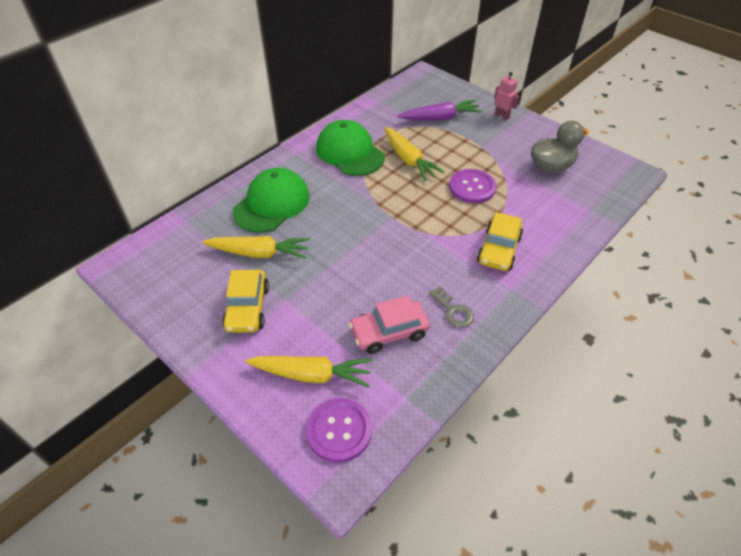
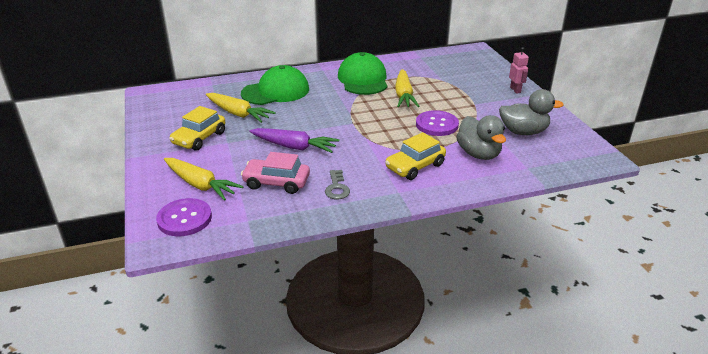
camera: 30 degrees right, 15 degrees down
(440, 118) = (458, 78): purple carrot -> purple carrot (294, 147)
(538, 210) = (478, 154): none -> grey duck

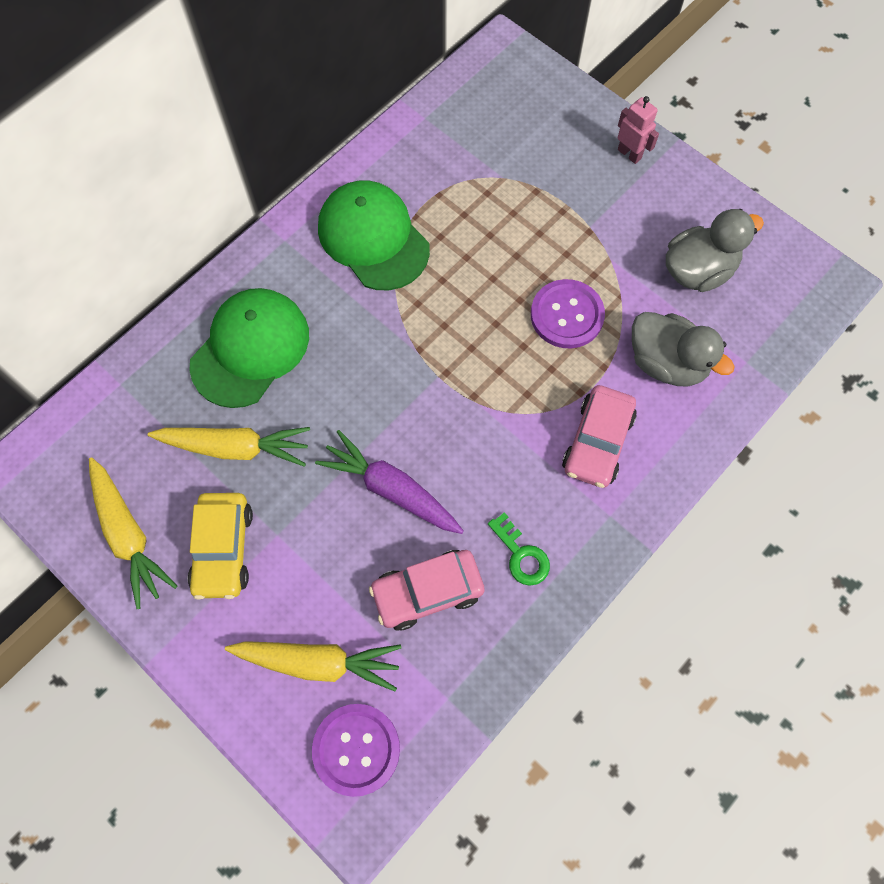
camera: 30 degrees left, 35 degrees up
(294, 147) = (391, 489): purple carrot -> purple carrot turned 135 degrees counterclockwise
(337, 188) = (521, 555): grey key -> green key
(404, 95) = (468, 254): yellow carrot -> yellow carrot (128, 535)
(415, 166) = (597, 442): yellow car -> pink car

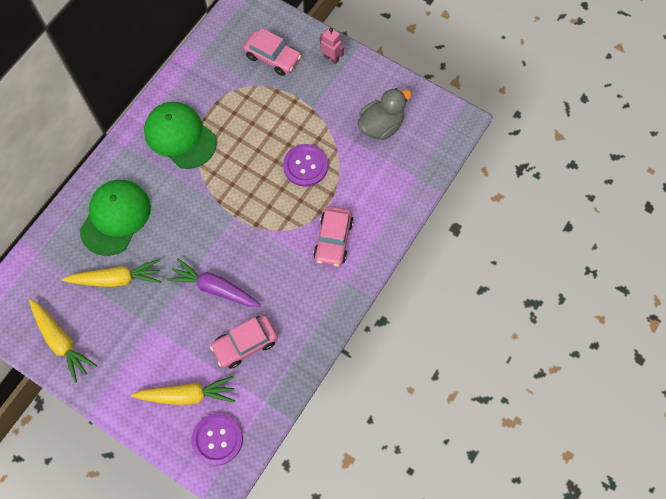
camera: 10 degrees left, 0 degrees up
(223, 549) = (120, 340): yellow car -> none
(521, 555) = (297, 313): green key -> none
(537, 139) = (273, 57): none -> pink car
(666, 363) = (368, 185): grey duck -> none

